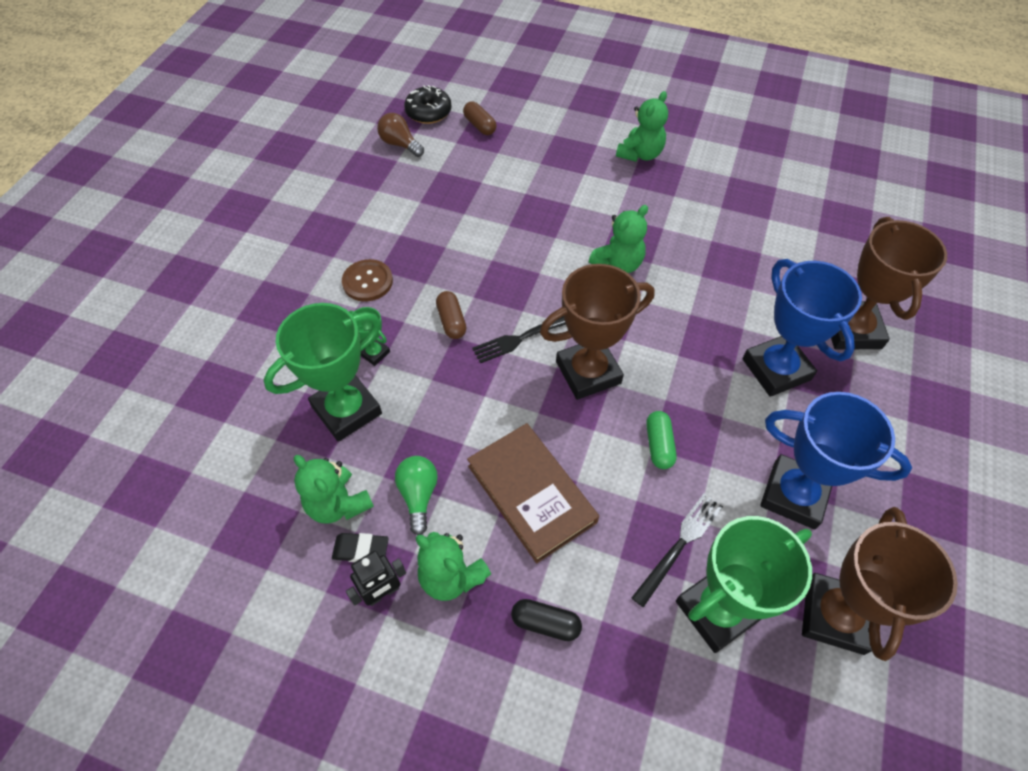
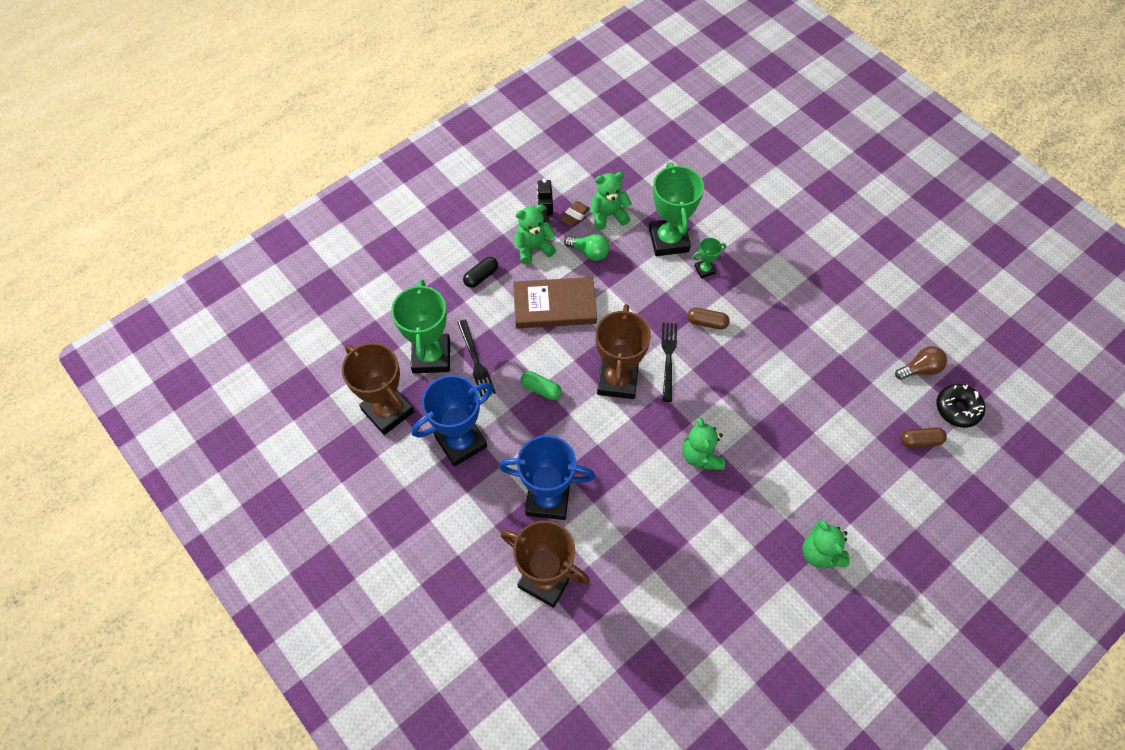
camera: 120 degrees right, 5 degrees up
(361, 549) = (575, 215): black eraser -> brown eraser
(367, 281) = (771, 289): brown button -> none

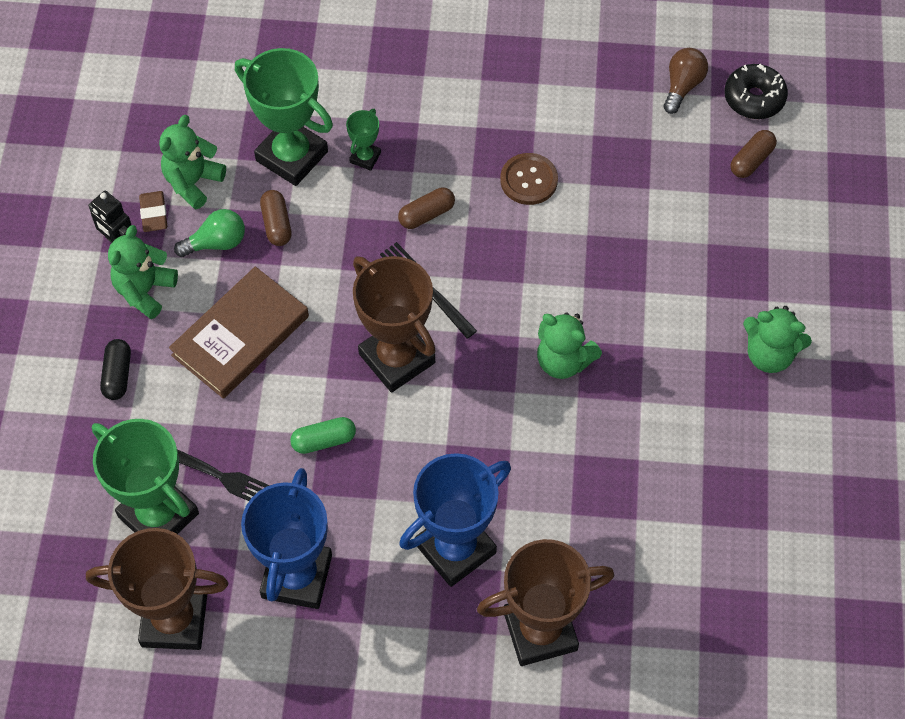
camera: 45 degrees left, 0 degrees up
(627, 267) = (276, 224): none -> brown capsule
(779, 349) = (529, 180): none -> brown button

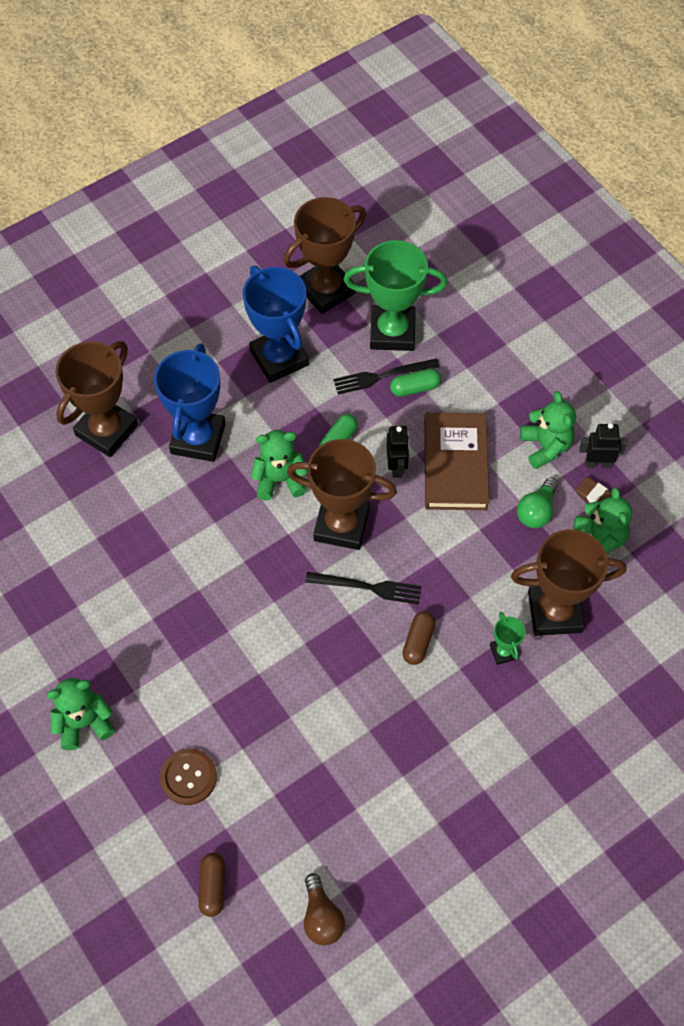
camera: 140 degrees right, 0 degrees up
(117, 375) = (503, 386): black capsule -> none
(199, 438) = (415, 388): none -> green capsule
(276, 224) = (511, 554): brown capsule -> none
(292, 156) = (554, 612): green trophy -> brown trophy
(295, 374) = (396, 466): none -> black robot
(529, 180) = (370, 728): brown button -> brown button (188, 777)
(563, 361) = (228, 607): green teddy bear -> green teddy bear (280, 479)
(754, 98) = (253, 954): black donut -> none

